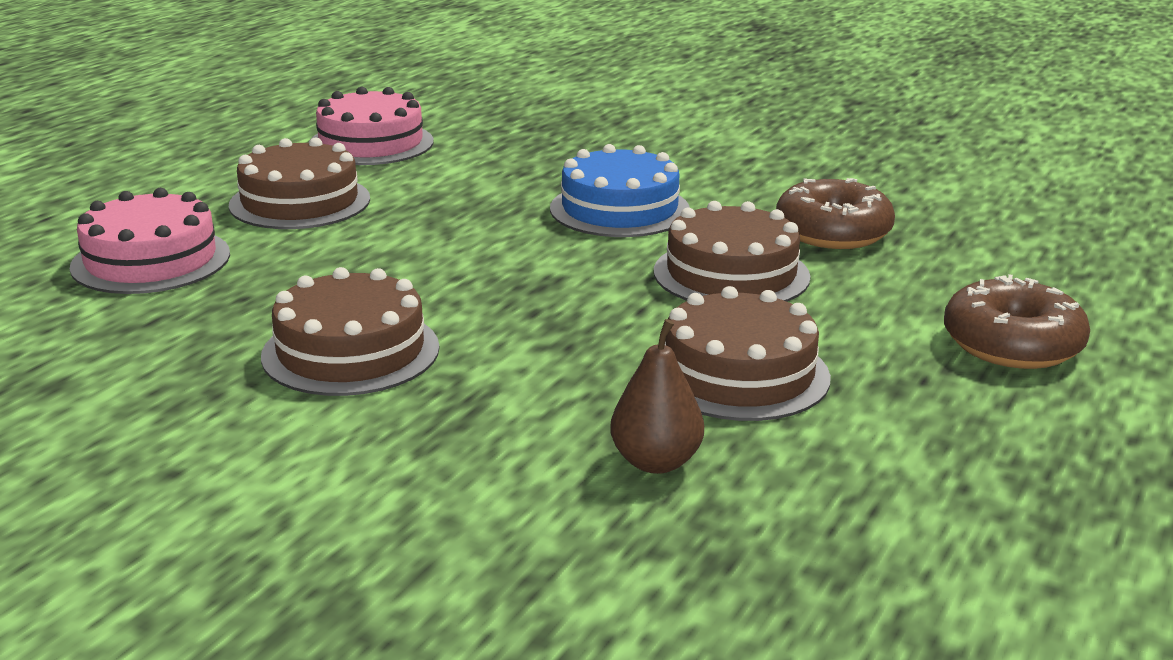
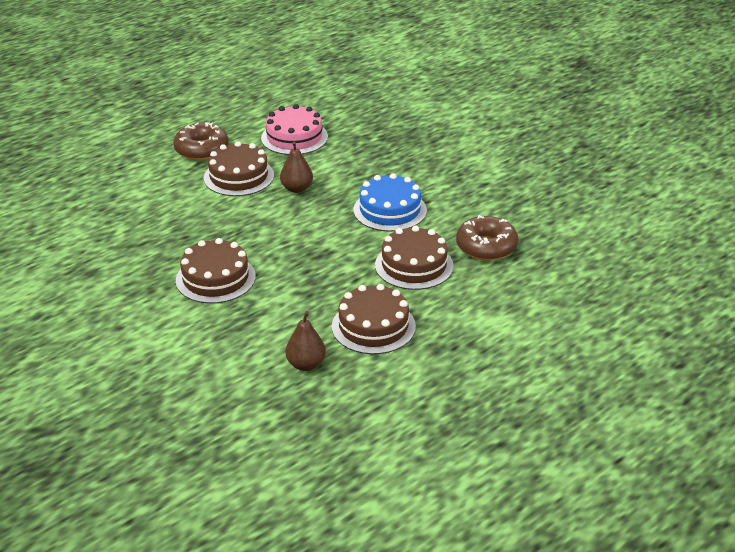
camera: 20 degrees right, 10 degrees up
(151, 260) = (156, 205): pink cake -> none
(424, 204) = (297, 189): none -> brown pear
(1012, 344) = (514, 336): brown donut -> brown donut (201, 150)

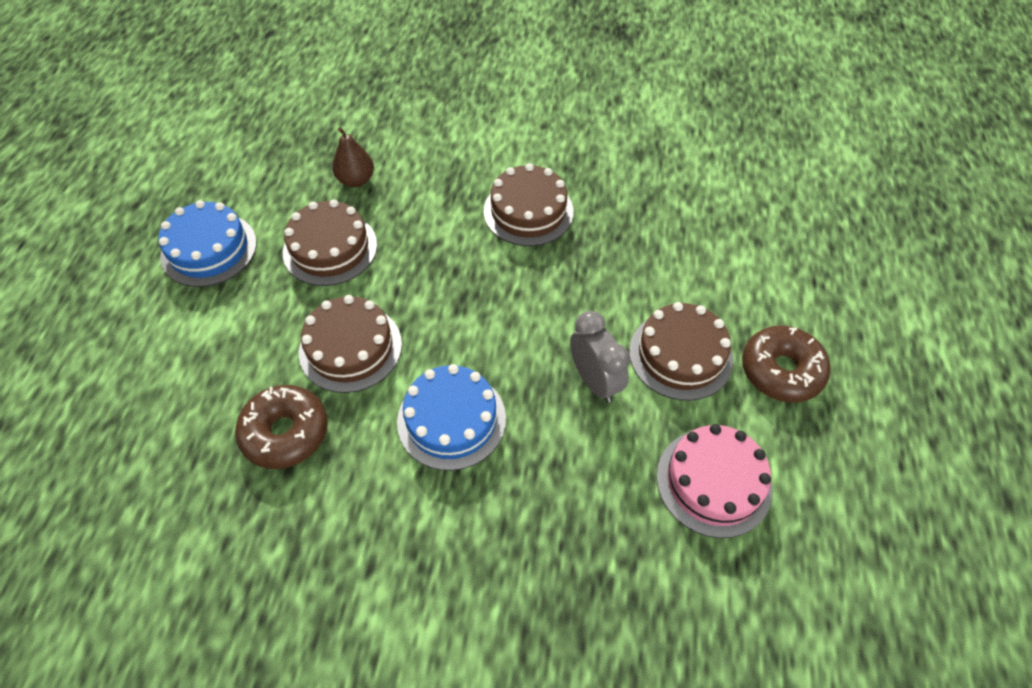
camera: 140 degrees right, 20 degrees up
(297, 189) = (594, 381): brown pear -> grey clock
(462, 372) = (209, 249): none -> blue cake

